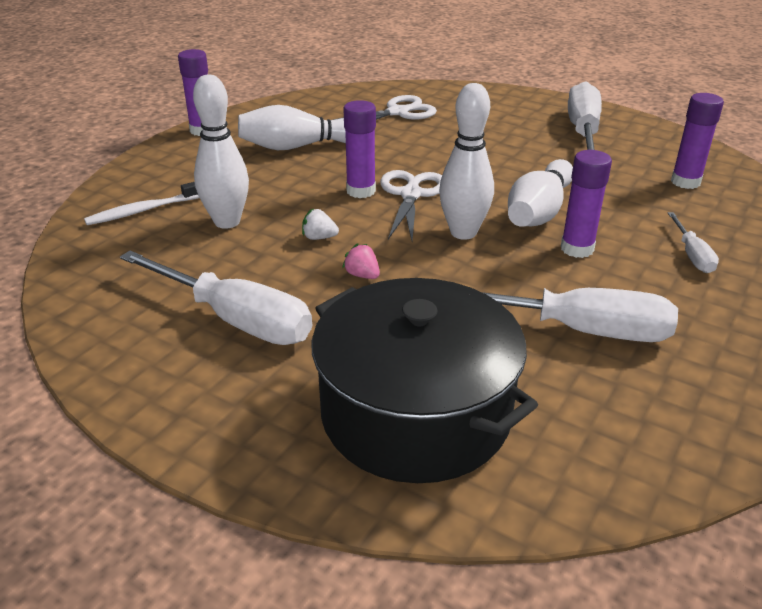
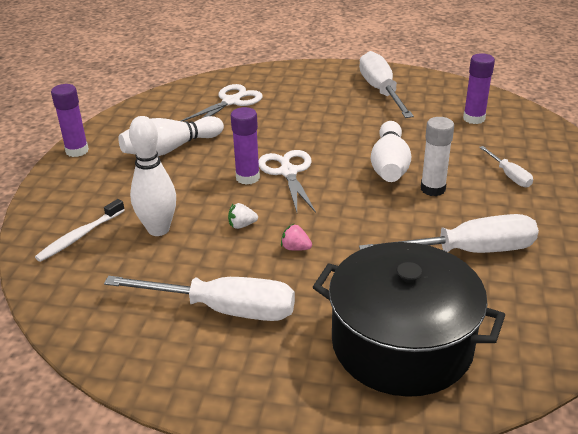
camera: 20 degrees left, 0 degrees up
(463, 232) = (346, 195): white bowling pin -> none
(577, 249) = (433, 189): purple glue stick -> white glue stick

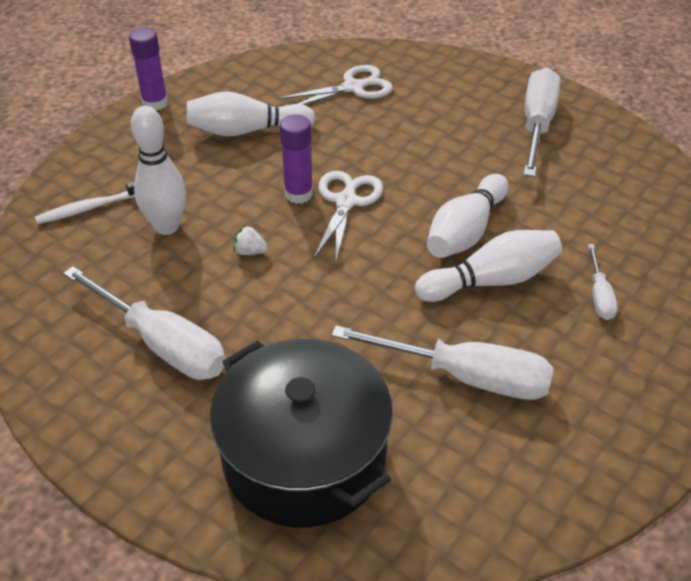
camera: 25 degrees right, 10 degrees up
(295, 248) = (283, 300): pink strawberry -> none
(433, 189) = (491, 280): white glue stick -> white bowling pin
(474, 118) = (622, 200): purple glue stick -> none

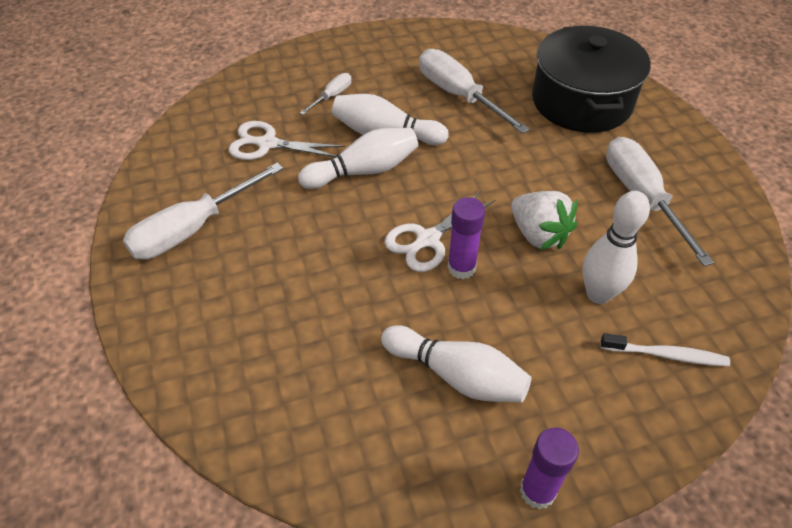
camera: 145 degrees left, 5 degrees up
(250, 251) = (538, 234): white strawberry -> white strawberry, size x2.18
(353, 87) = (295, 376): white scissors -> white scissors (267, 144)

